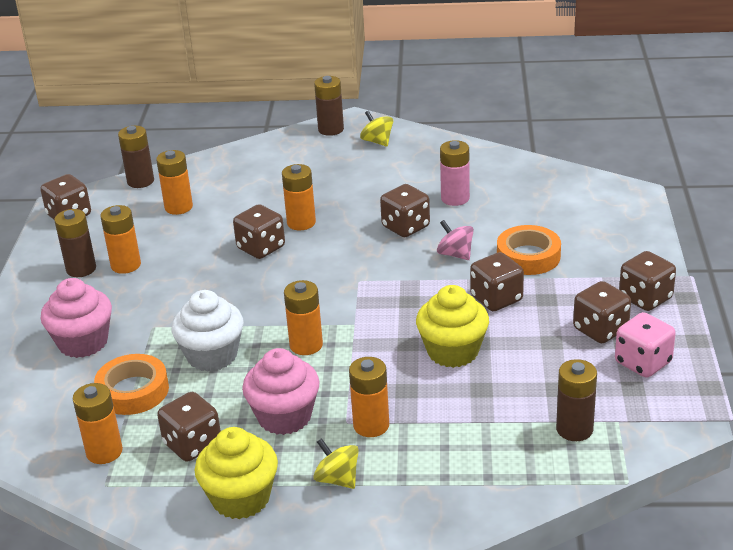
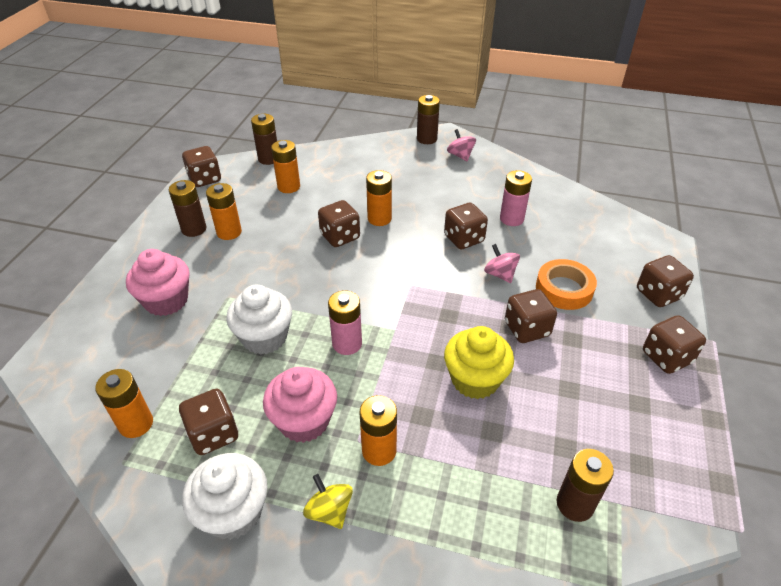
camera: 10 degrees right, 10 degrees up
(133, 391) = (186, 361): orange tape -> none
(241, 498) = (233, 512): yellow cupcake -> white cupcake
(306, 345) = (347, 344): orange battery -> pink battery
(377, 141) = (460, 155): yellow spinning top -> pink spinning top
(600, 330) = (618, 385): brown dice -> brown dice (658, 294)
(643, 363) = (655, 434): pink dice -> none

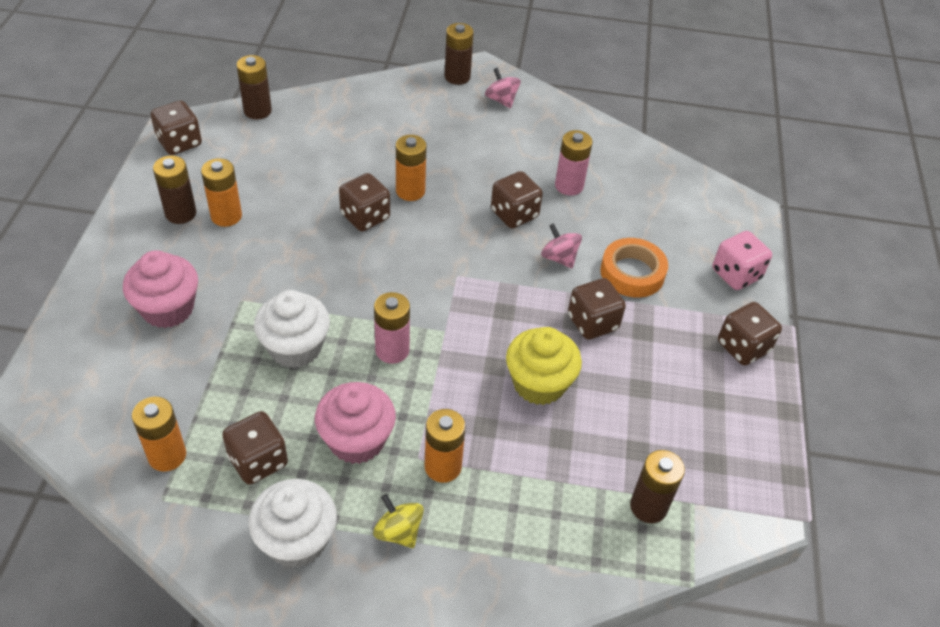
camera: 10 degrees left, 5 degrees up
(289, 187) = (290, 150): orange battery -> none
(658, 294) = (736, 274): brown dice -> pink dice

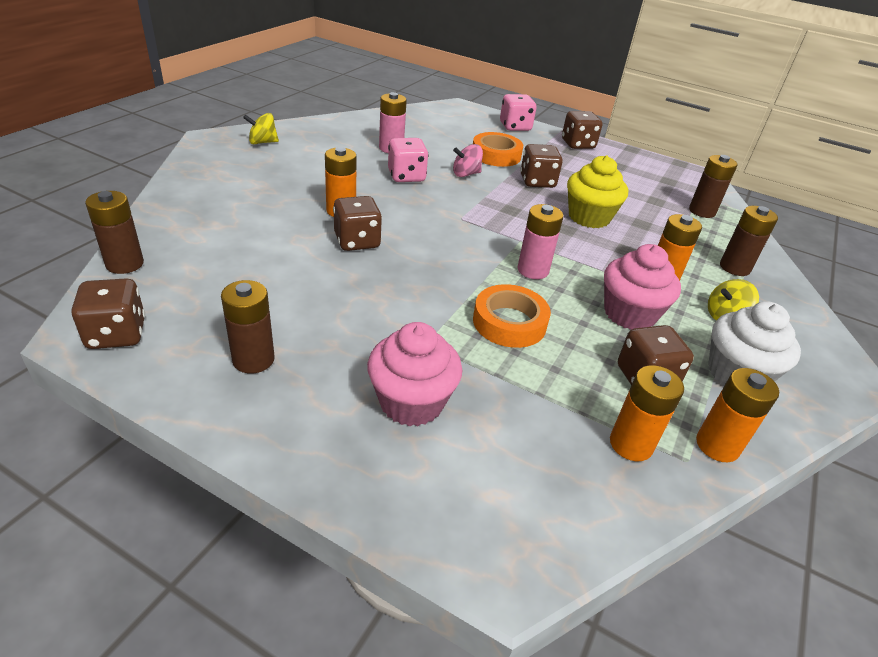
camera: 70 degrees left, 10 degrees down
(226, 216) = (287, 325): orange battery -> orange battery (717, 445)
(295, 348) = (509, 322): white cupcake -> orange tape
(457, 77) = (208, 150): brown battery -> brown battery (734, 267)
(501, 100) = (262, 142): pink spinning top -> yellow spinning top
(514, 214) = (406, 176): brown dice -> pink dice

